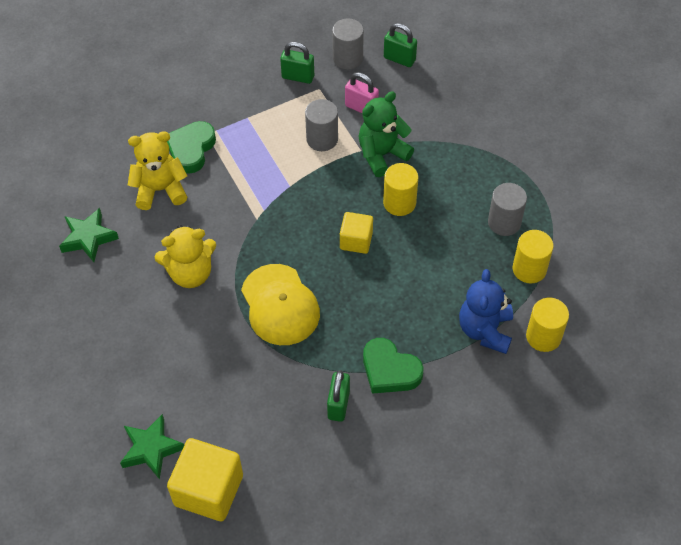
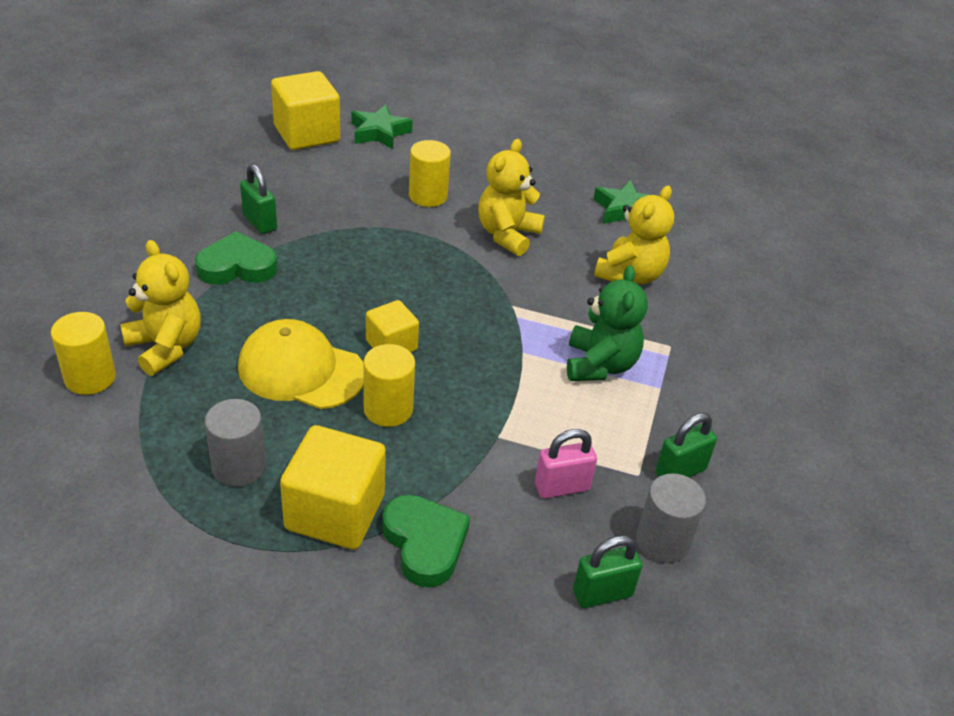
camera: 130 degrees right, 15 degrees down
(191, 149) = (661, 323): green heart -> green heart (425, 543)
(280, 305) = (398, 256): yellow cap -> yellow cap (301, 370)
(322, 139) = (555, 419): grey cylinder -> none
(382, 154) = (469, 448): green teddy bear -> green teddy bear (600, 365)
(478, 168) = (335, 512): none -> yellow cube
(485, 330) = (166, 347): blue teddy bear -> yellow teddy bear
(529, 269) = (161, 434): yellow cylinder -> yellow cylinder (428, 196)

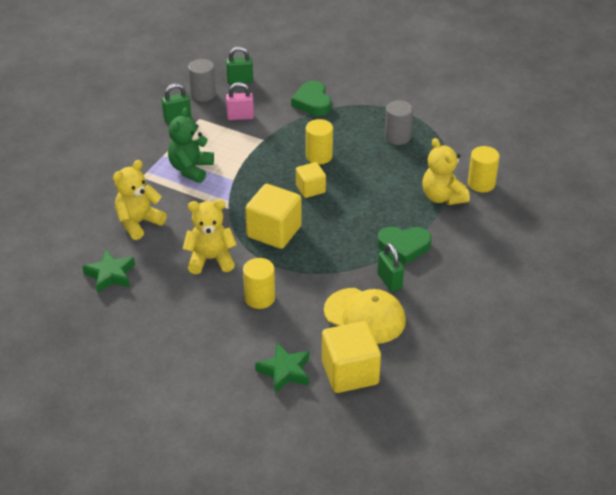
camera: 165 degrees left, 0 degrees up
(301, 370) = (364, 179): yellow cap -> yellow cap (365, 316)
(335, 512) = (352, 116): yellow cube -> yellow cube (274, 232)
(507, 235) = (210, 259): yellow teddy bear -> yellow teddy bear turned 135 degrees counterclockwise

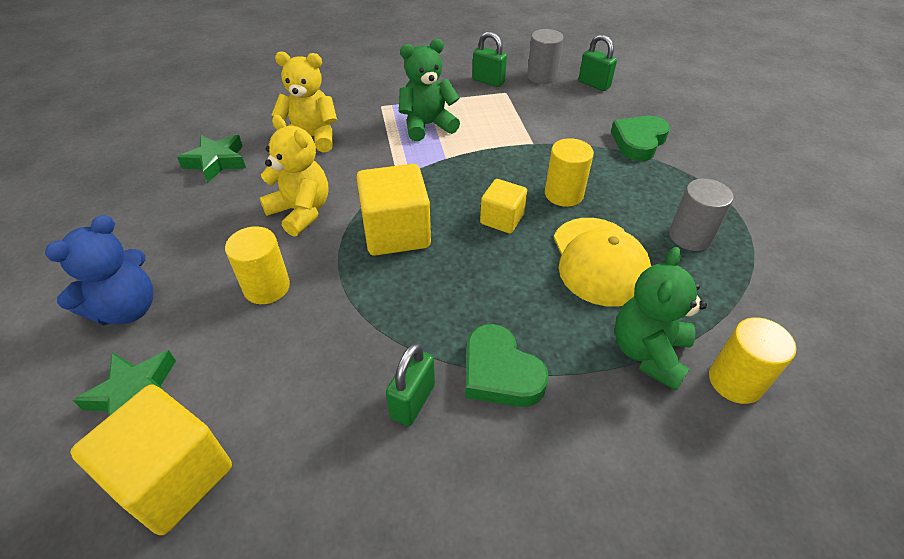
camera: 50 degrees right, 5 degrees up
(214, 357) = (127, 309): none -> blue teddy bear
(240, 117) = (544, 112): pink padlock -> none
(365, 316) = (314, 418): yellow cap -> yellow cap (599, 261)
(442, 197) = (648, 352): yellow teddy bear -> green teddy bear

